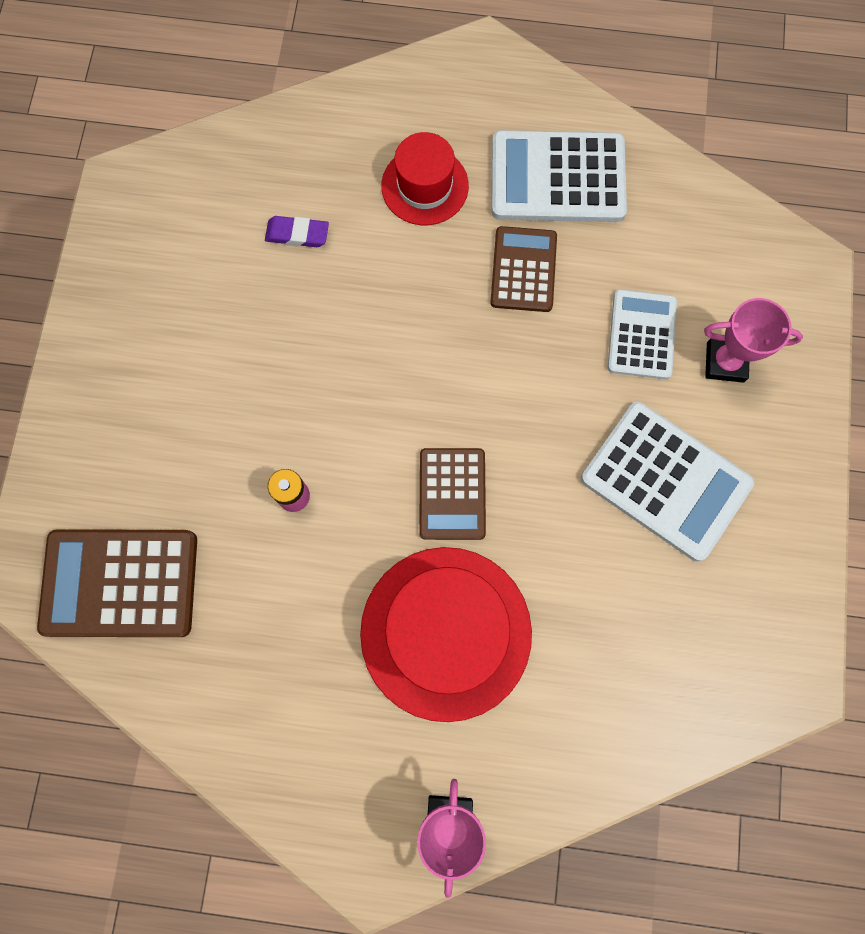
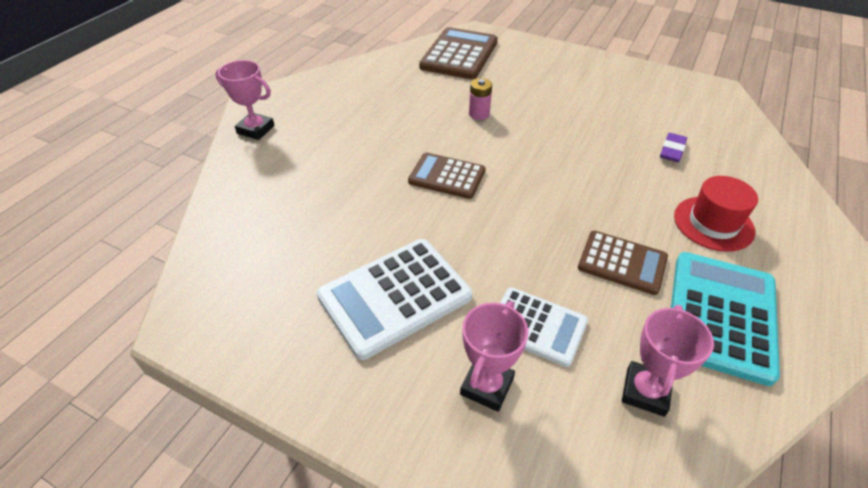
camera: 110 degrees right, 30 degrees down
(446, 632) = (358, 152): red hat -> none
(557, 178) = (721, 315): white calculator -> turquoise calculator
(671, 234) = (645, 391): none -> pink trophy

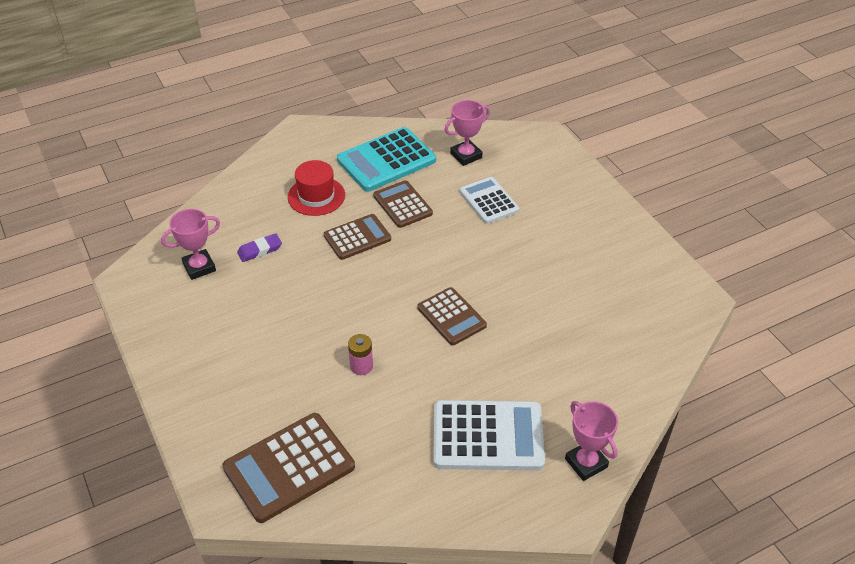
camera: 145 degrees left, 0 degrees up
(394, 296) = (557, 252): white calculator -> white calculator (488, 436)
(486, 386) = (540, 191): pink trophy -> pink trophy (199, 267)
(614, 202) = (357, 237): none -> brown calculator

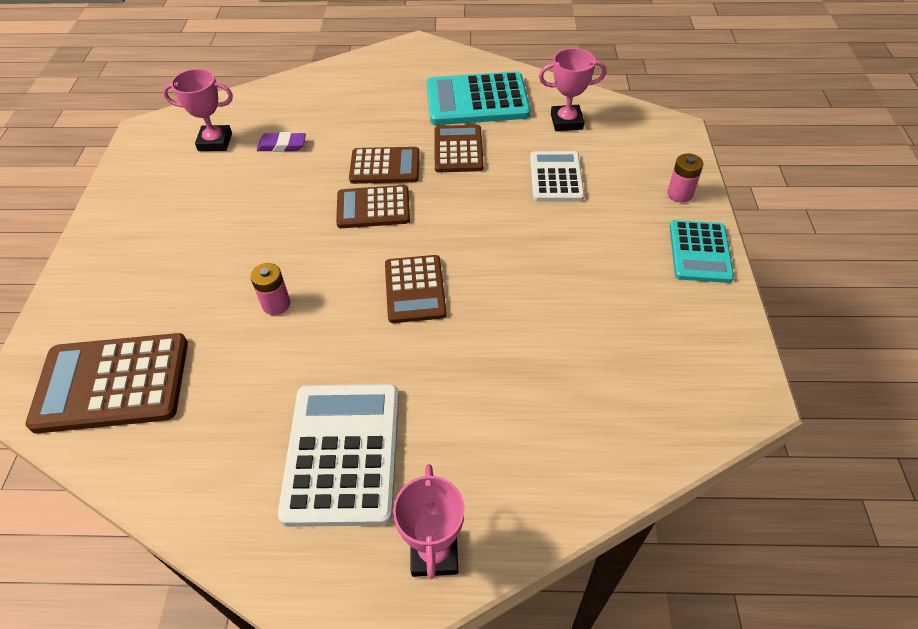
camera: 30 degrees right, 5 degrees up
(316, 196) = (379, 112): red hat -> none
(374, 271) = (373, 208): none -> brown calculator
(488, 436) = (343, 453): white calculator -> white calculator turned 120 degrees counterclockwise
(579, 183) = (679, 194): none -> pink battery
(617, 219) = (699, 252): none -> turquoise calculator

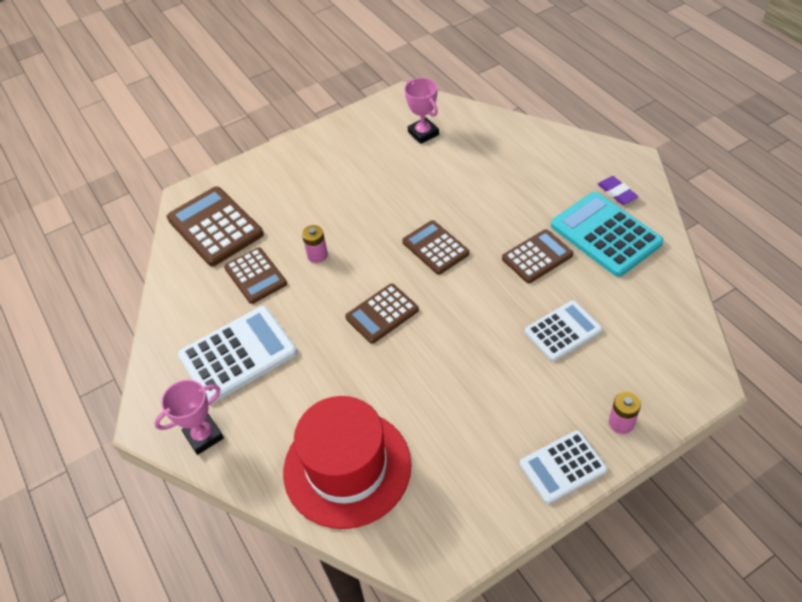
camera: 60 degrees right, 0 degrees up
(282, 145) = (450, 165): purple eraser -> purple eraser (617, 193)
(385, 166) = (480, 228): brown calculator -> brown calculator (255, 276)
(566, 122) = (637, 303): pink trophy -> none
(589, 418) = (347, 467): none -> red hat
(699, 252) = (562, 467): turquoise calculator -> white calculator

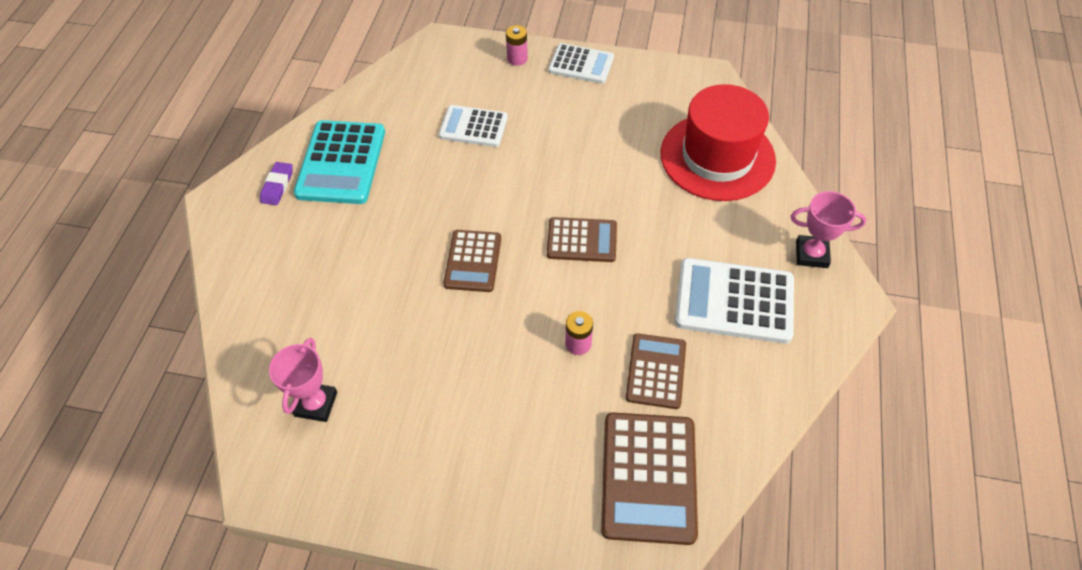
camera: 140 degrees left, 5 degrees up
(537, 257) = (412, 187): brown calculator -> none

